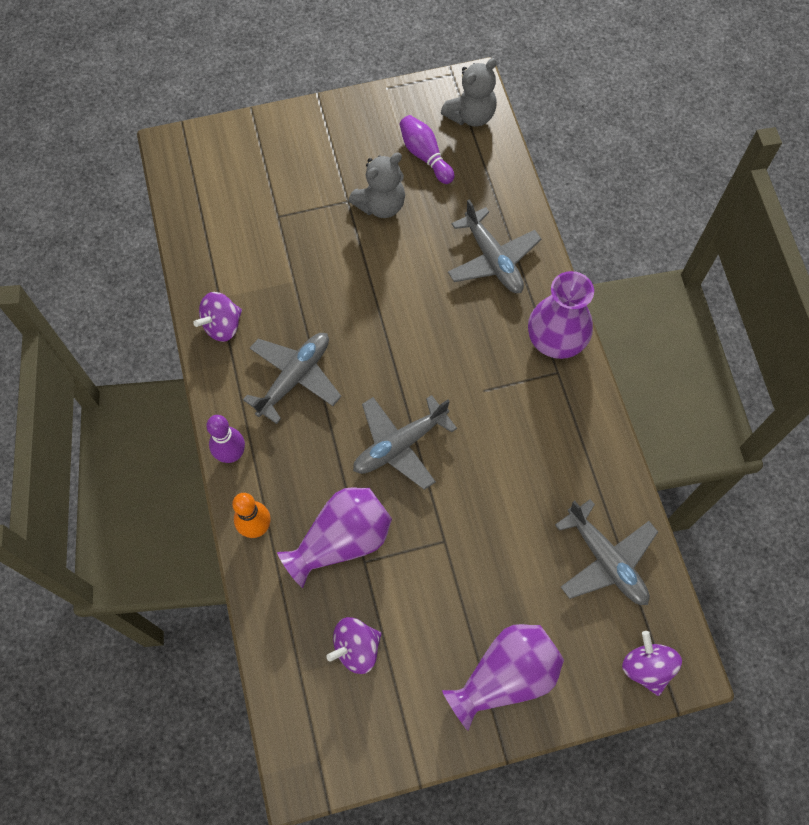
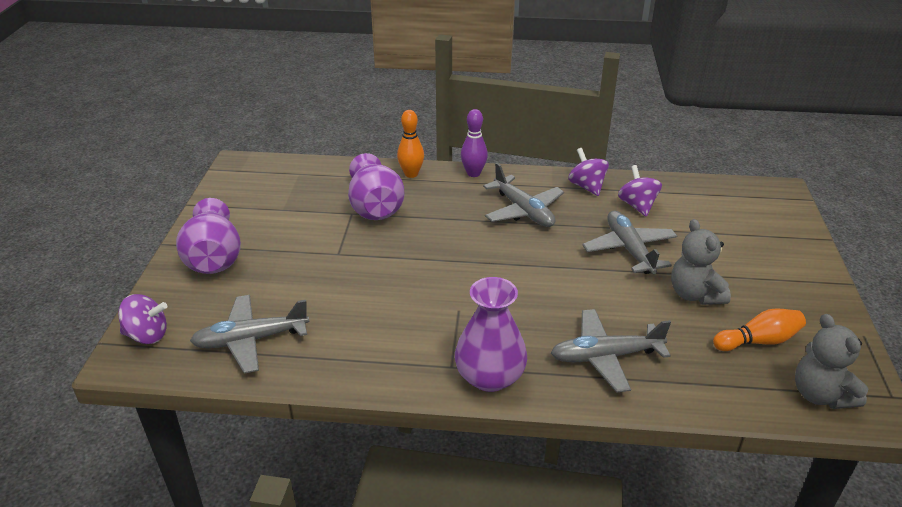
camera: 110 degrees right, 30 degrees down
(356, 648) = (294, 197): purple spinning top -> purple spinning top (637, 205)
(399, 445) = (434, 249): grey plane -> grey plane (629, 249)
(425, 156) = (758, 341): purple bowling pin -> orange bowling pin

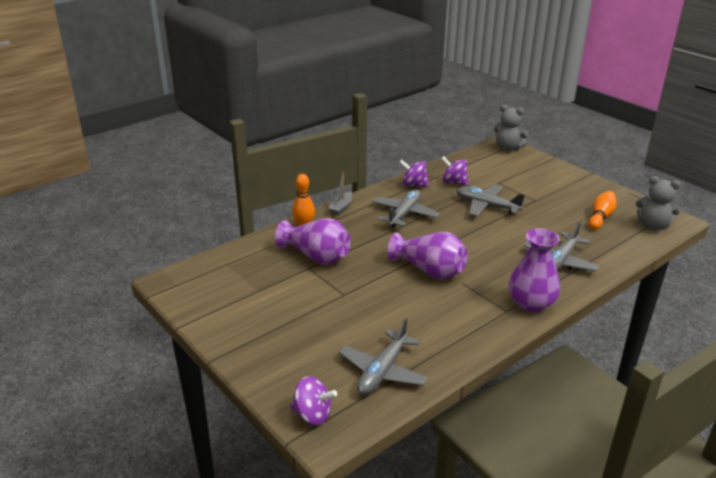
camera: 45 degrees left, 5 degrees down
(147, 335) = (312, 414): purple spinning top -> purple spinning top turned 60 degrees clockwise
(214, 257) = (267, 344): purple vase -> purple vase (429, 270)
(473, 173) = (341, 208): purple bowling pin -> grey boat
(523, 211) = (404, 214): grey plane -> grey plane turned 75 degrees counterclockwise
(694, 294) = (546, 211): grey teddy bear -> grey teddy bear (508, 148)

